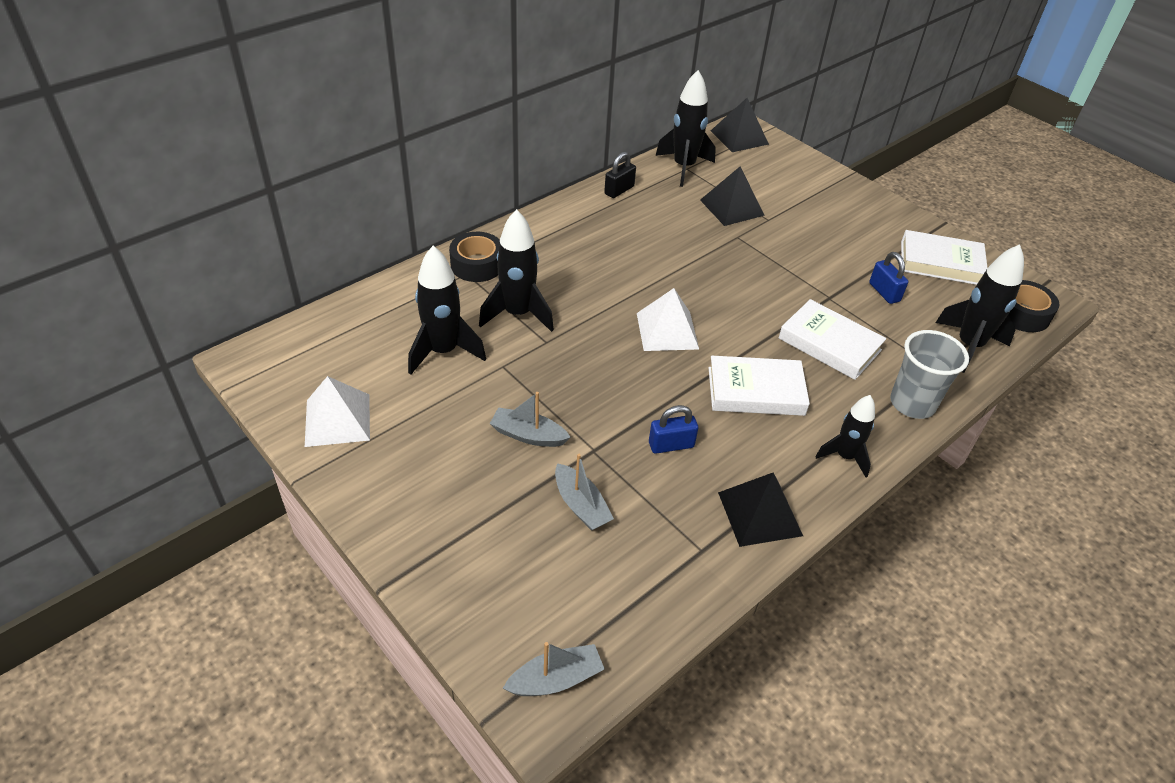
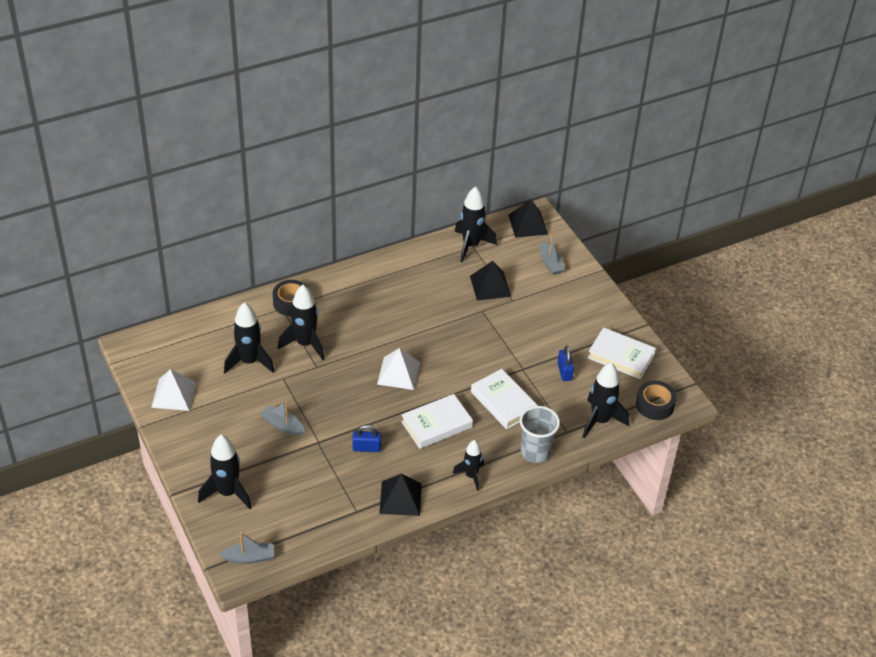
camera: 15 degrees right, 0 degrees up
(477, 565) = (227, 493): none -> black rocket
(581, 505) = (297, 472): grey boat -> grey boat (550, 263)
(619, 190) = (413, 258): black padlock -> none
(756, 391) = (436, 424): white book -> white book turned 45 degrees counterclockwise

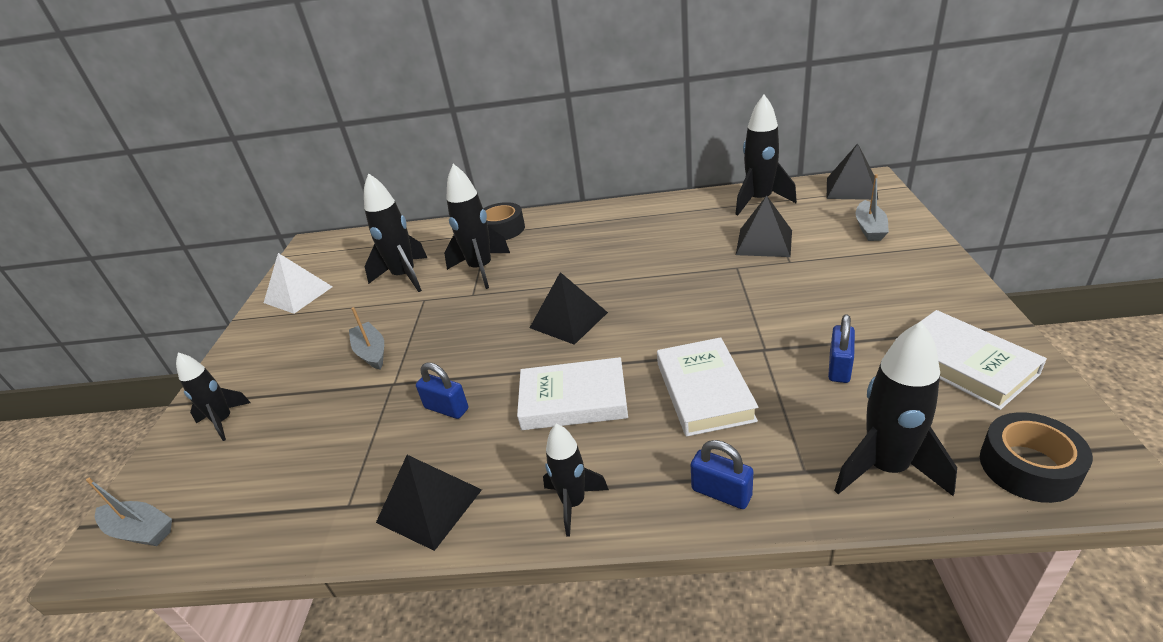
camera: 35 degrees right, 10 degrees down
(227, 493) = (224, 421): black rocket -> black rocket, size x0.63
(398, 373) = (568, 320): white pyramid -> black pyramid
(535, 452) = (721, 493): grey cup -> blue padlock

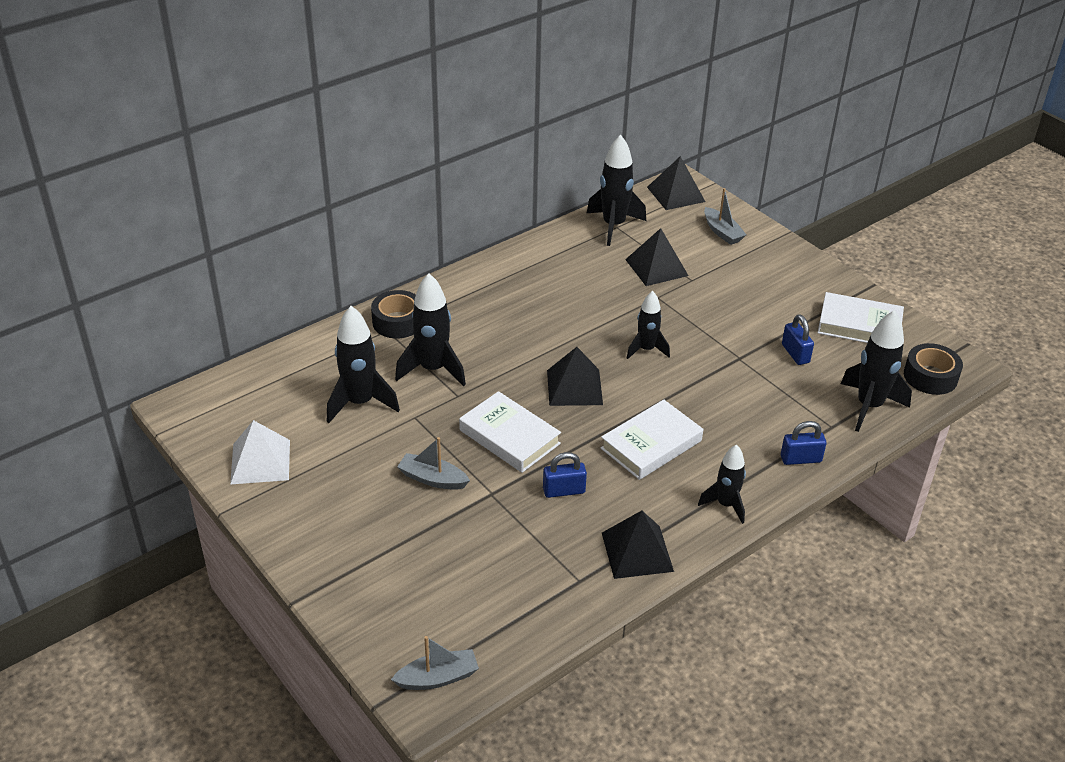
camera: 45 degrees left, 5 degrees up
(224, 421) = (377, 586): black rocket -> black rocket (646, 349)
(704, 391) = (730, 402): white book -> white book (509, 437)

